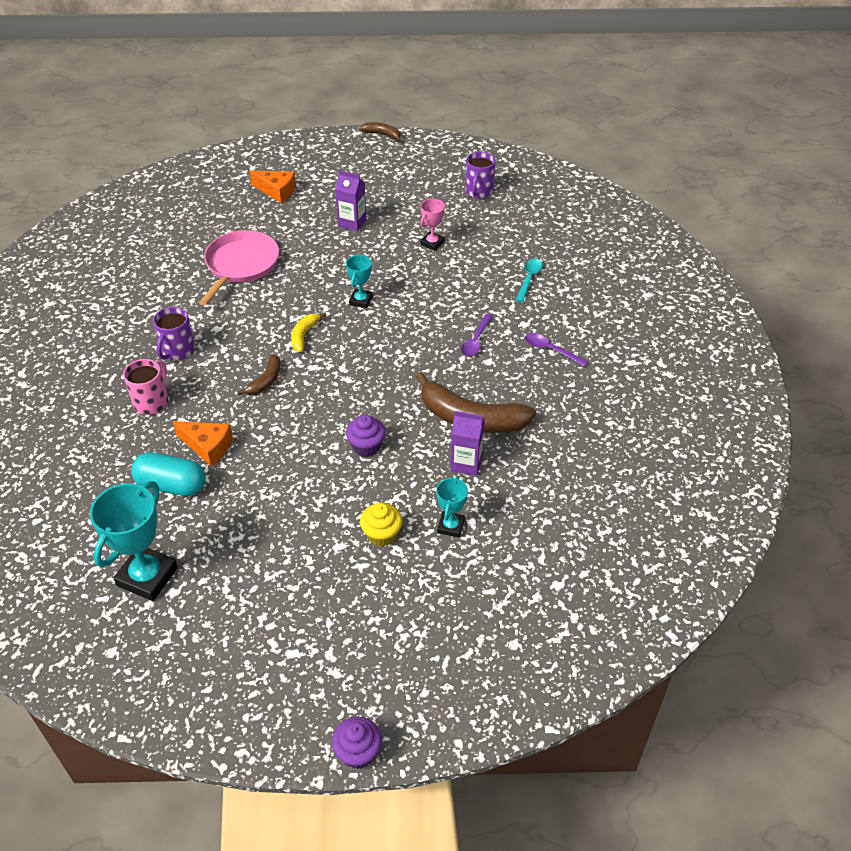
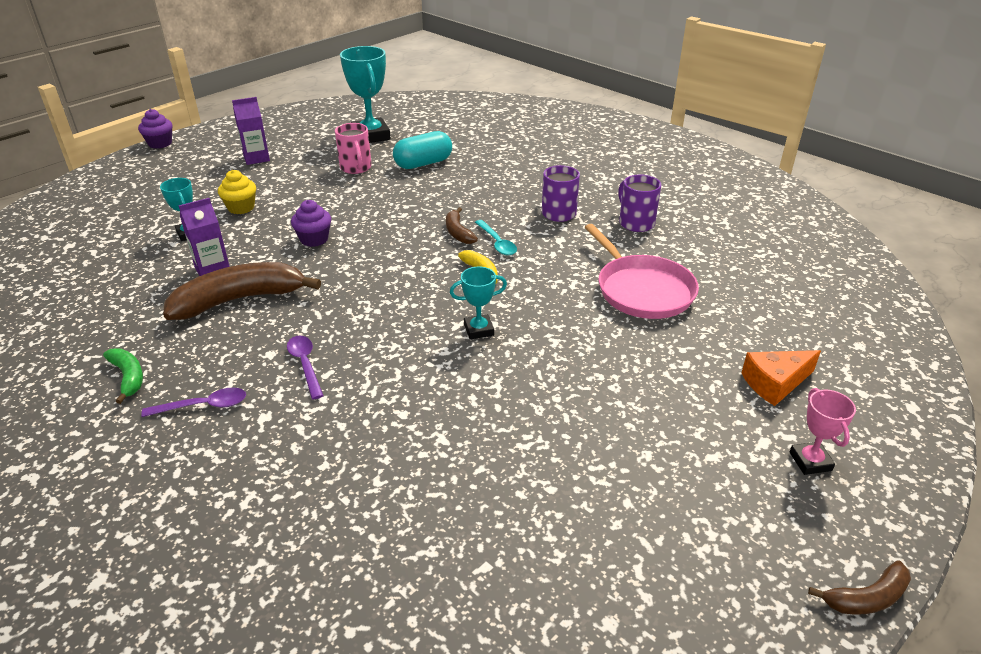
camera: 135 degrees right, 10 degrees down
(152, 401) = (515, 184): pink mug -> pink mug (356, 168)
(208, 446) = (433, 186): orange cheese -> none
(352, 223) = (629, 405): purple carton -> purple carton (256, 158)
(361, 300) = (479, 330): turquoise trophy -> turquoise trophy turned 75 degrees counterclockwise
(432, 243) = (499, 446): pink trophy -> pink trophy (810, 461)
(479, 191) = (555, 593): purple mug -> purple mug (635, 223)
(529, 279) = (311, 481): turquoise spoon -> turquoise spoon (497, 243)
(580, 397) = (128, 377): none -> green banana

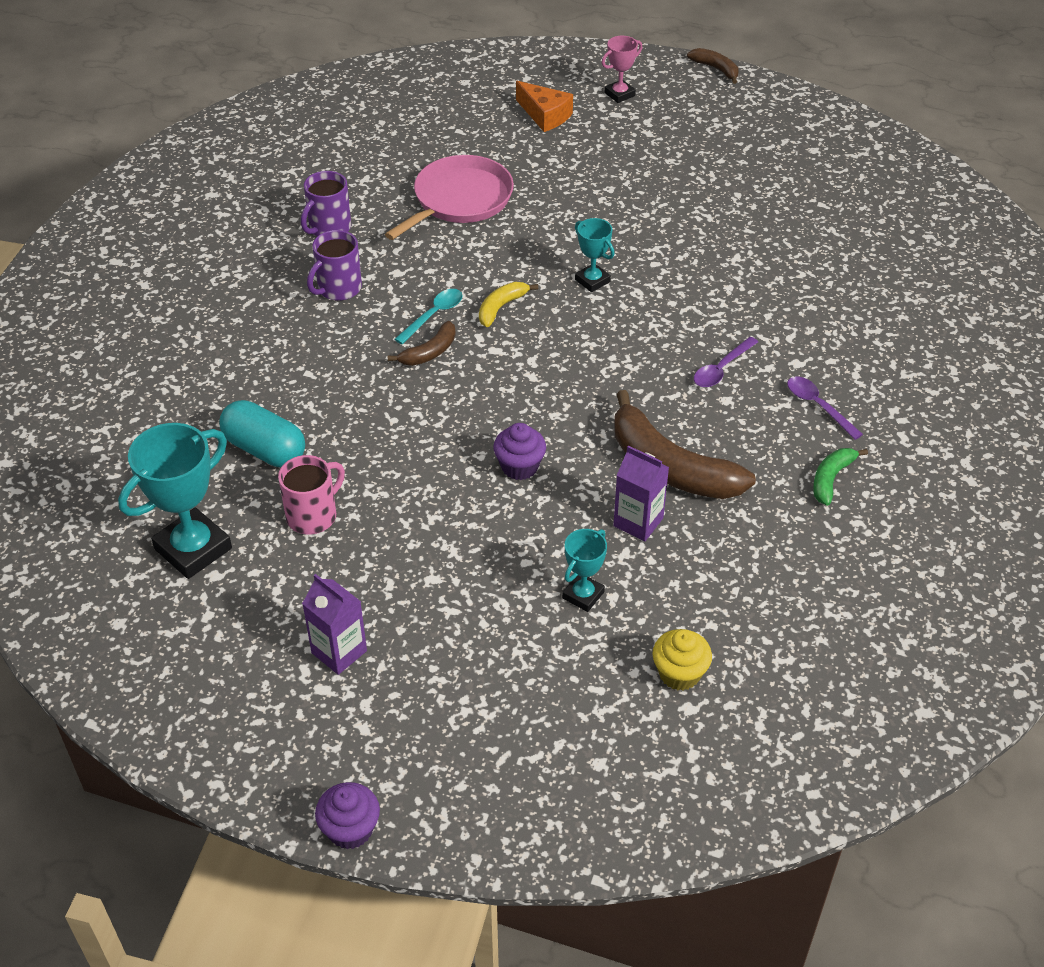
camera: 115 degrees left, 10 degrees up
(241, 208) = (491, 580): yellow cupcake -> yellow cupcake (679, 673)

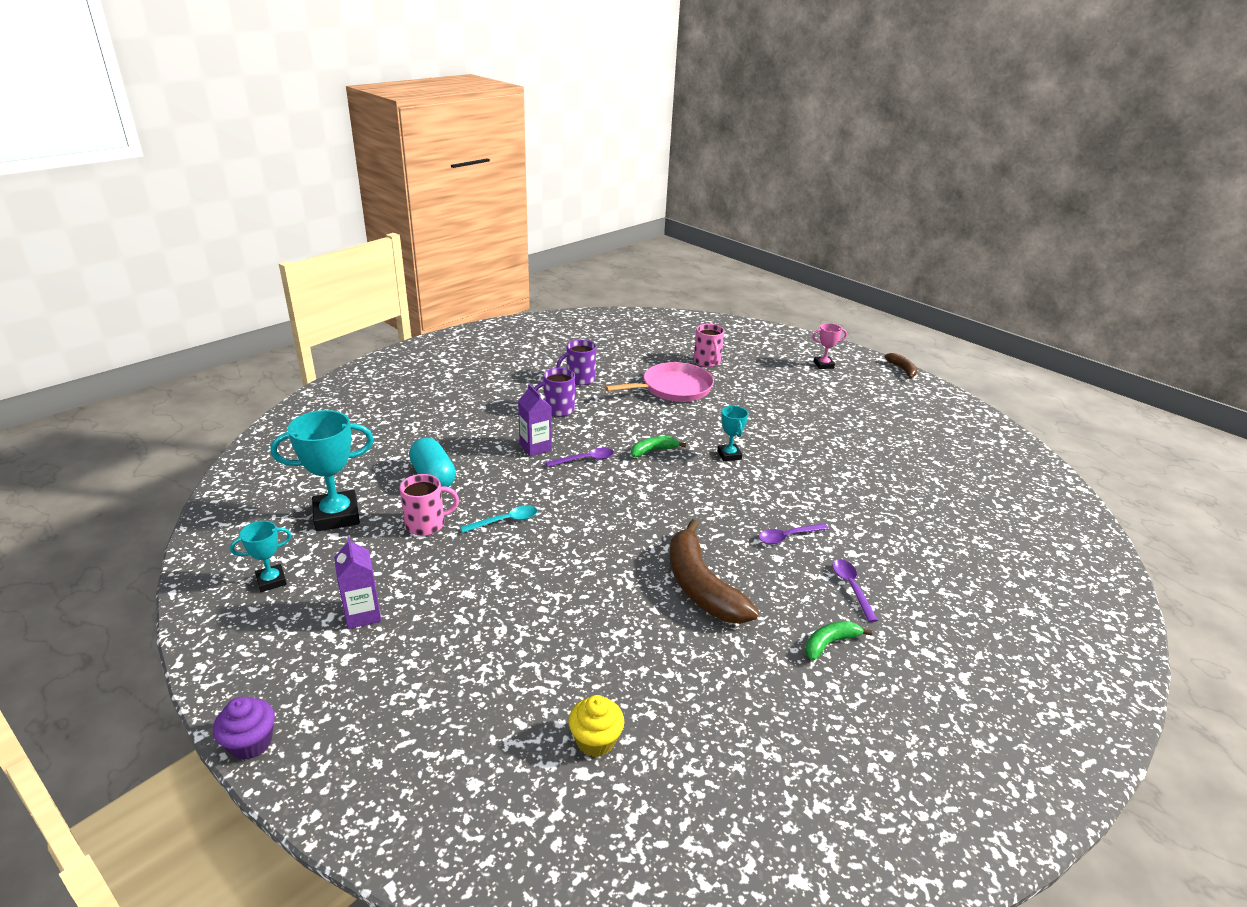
camera: 25 degrees right, 15 degrees down
(429, 352) = (585, 460): brown banana -> purple spoon
(433, 315) = (605, 441): turquoise spoon -> turquoise spoon (505, 521)
(473, 139) = (707, 362): none -> pink mug
(501, 307) = (653, 450): yellow banana -> green banana
(519, 467) = (589, 546): purple cupcake -> none
(545, 115) = (764, 362): orange cheese -> none
(583, 595) = (565, 648): turquoise trophy -> turquoise trophy (271, 581)
(638, 522) = (647, 614): purple carton -> purple carton (535, 447)

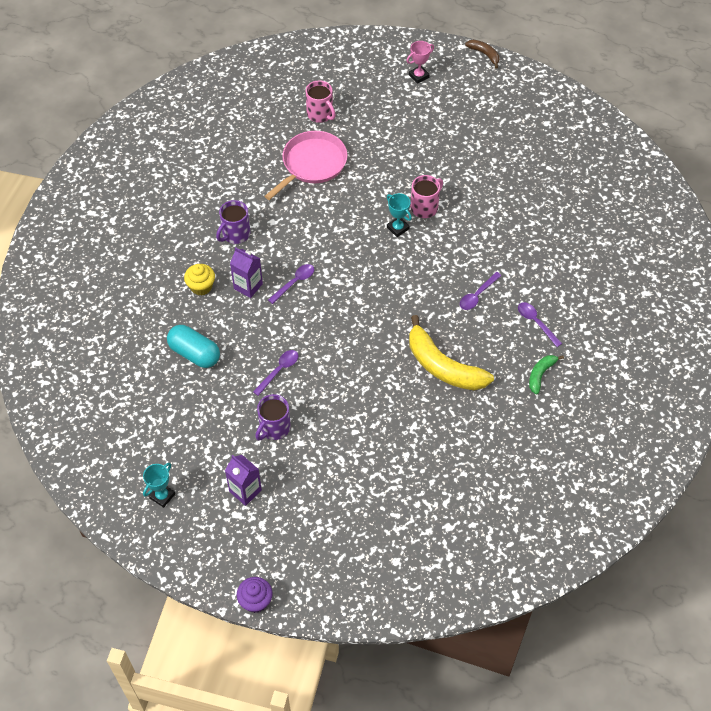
camera: 25 degrees left, 25 degrees up
(336, 516) = (155, 422): turquoise trophy -> none
(426, 524) = (226, 400): pink mug -> pink mug (425, 207)
(505, 521) = (279, 371): turquoise spoon -> purple spoon
(579, 379) = (227, 186): purple mug -> purple mug (274, 428)
(595, 740) = (443, 505): yellow cupcake -> yellow cupcake (201, 286)
(653, 450) = (339, 249): green banana -> none
(701, 586) = (443, 366): brown banana -> yellow banana

